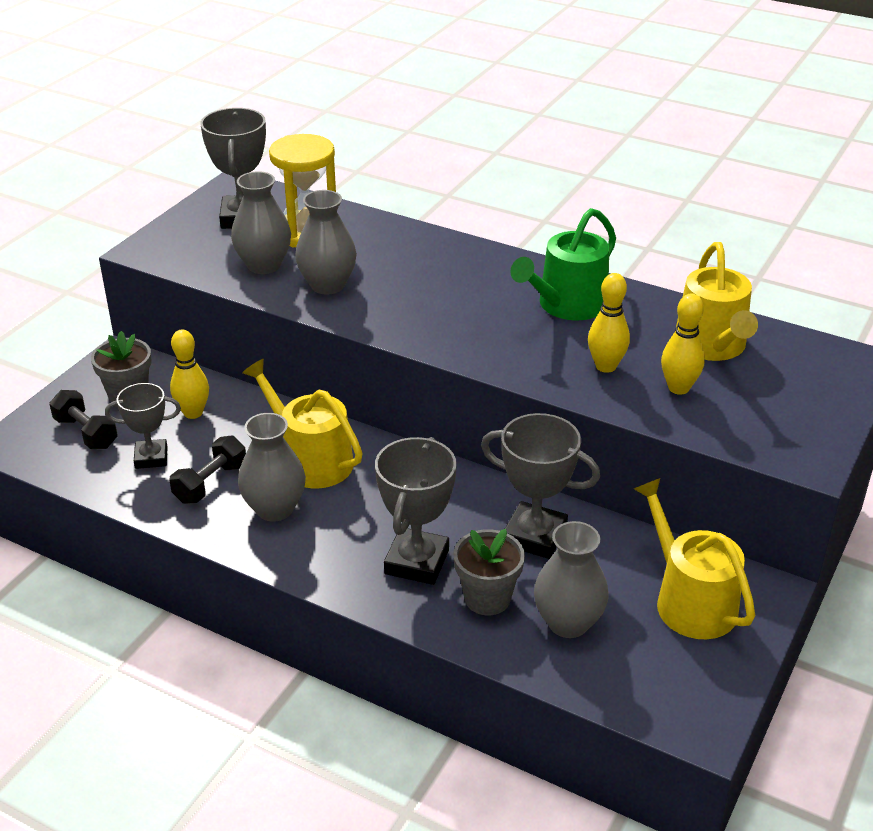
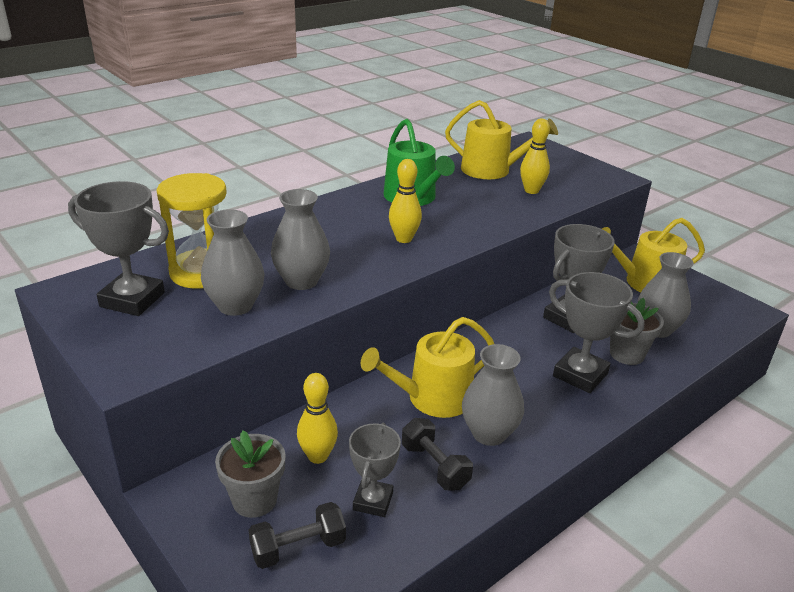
camera: 70 degrees left, 5 degrees down
(606, 366) = (495, 205): yellow bowling pin -> yellow bowling pin (404, 239)

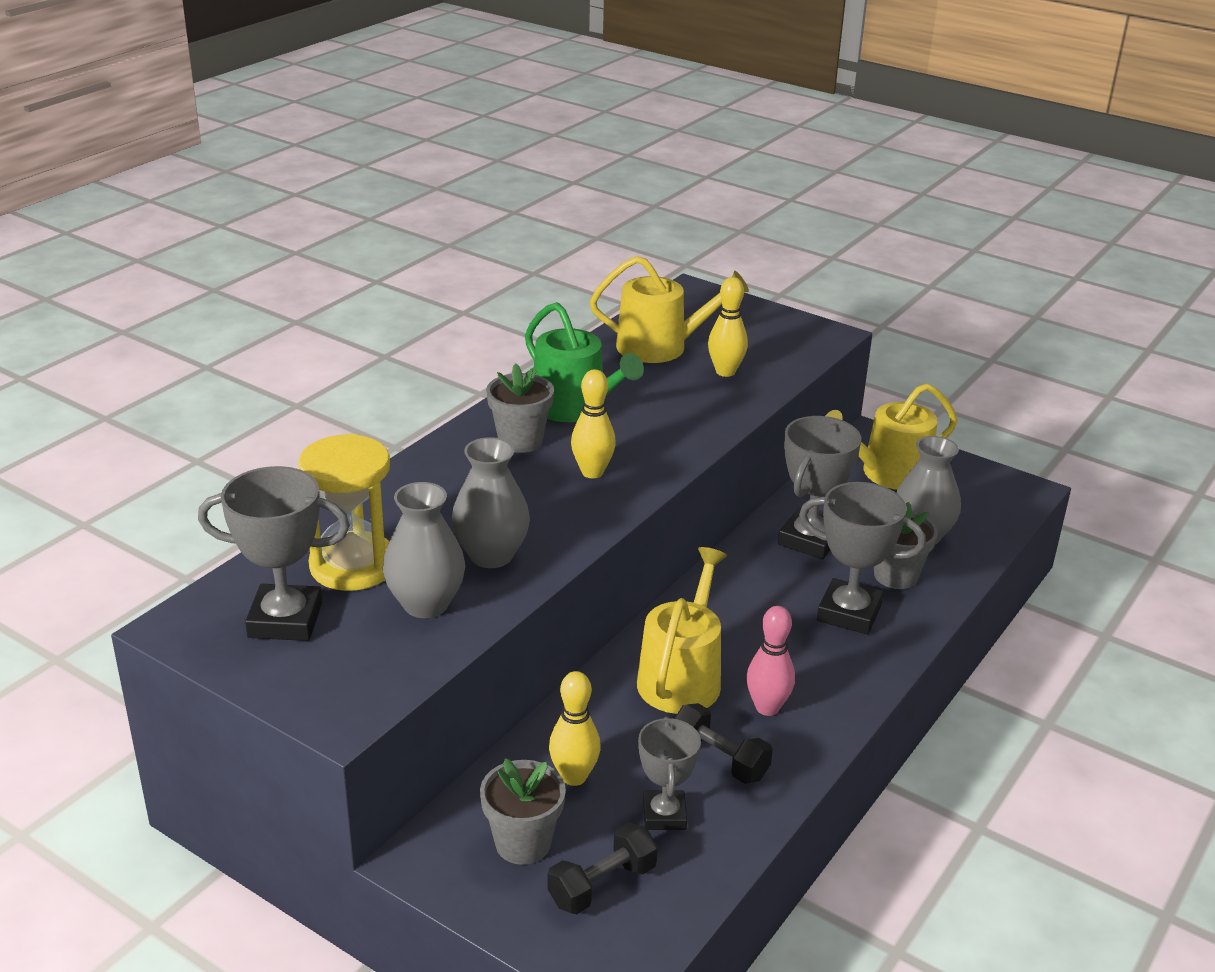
camera: 15 degrees left, 0 degrees up
(364, 212) = (520, 441): none -> grey flower pot
(432, 398) = (682, 677): yellow watering can -> yellow watering can turned 150 degrees clockwise
(489, 433) = (767, 707): grey vase -> pink bowling pin

